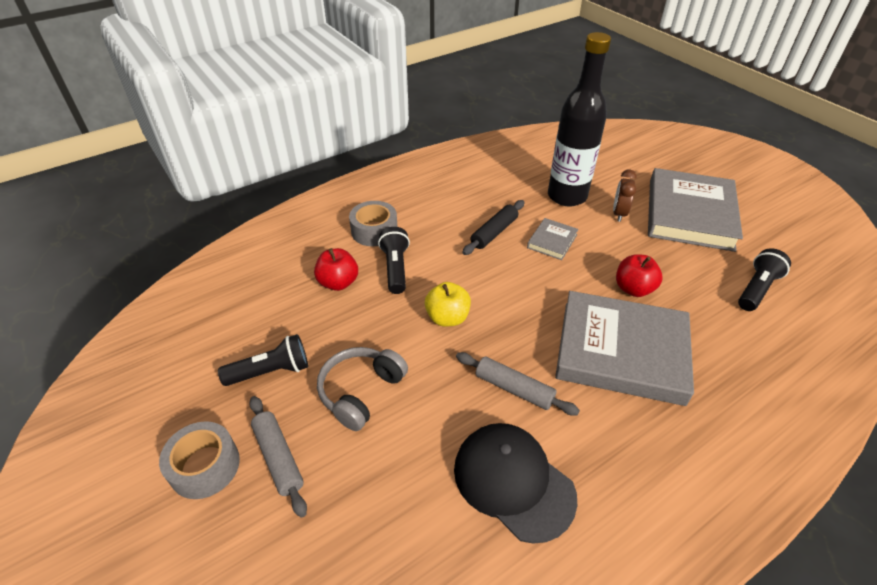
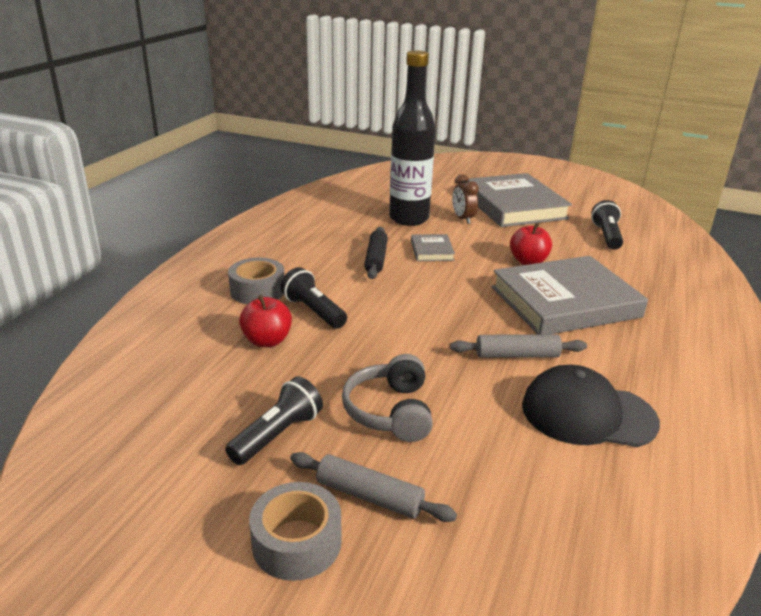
camera: 35 degrees left, 15 degrees down
(447, 318) = (405, 329): yellow apple -> none

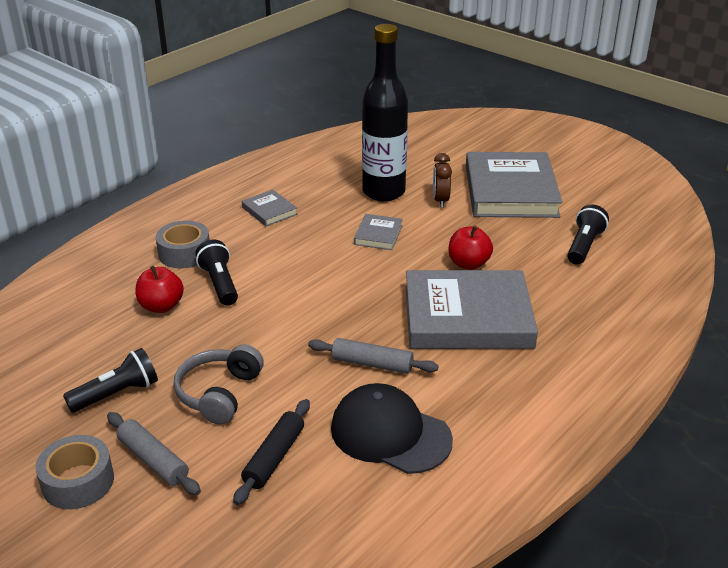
camera: 20 degrees right, 5 degrees up
(316, 245) = (269, 211): none -> grey book
(376, 259) = (316, 236): black rolling pin -> black rolling pin (274, 457)

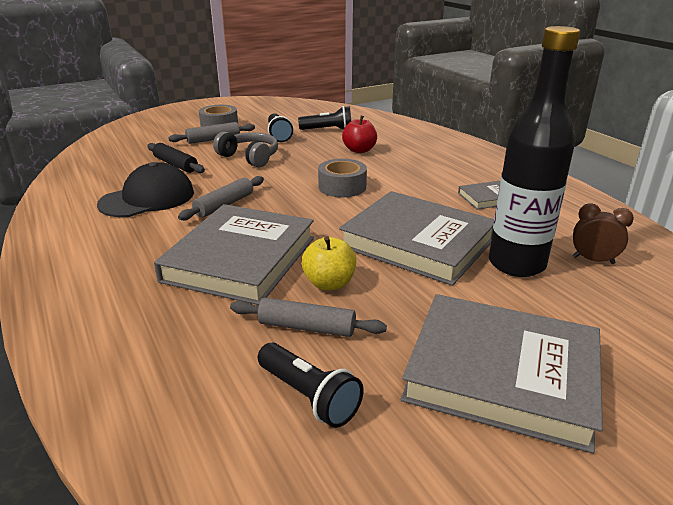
camera: 110 degrees right, 5 degrees down
(184, 253) = (426, 161): grey tape -> grey tape (342, 187)
(220, 284) = (375, 168): black flashlight -> black flashlight (328, 130)
(378, 235) = (417, 243): grey book -> grey book, size x2.29
(440, 200) = (485, 300): brown clock -> brown clock (593, 260)
(468, 264) = (329, 283): red apple -> yellow apple
(526, 261) = (306, 327): none -> grey rolling pin

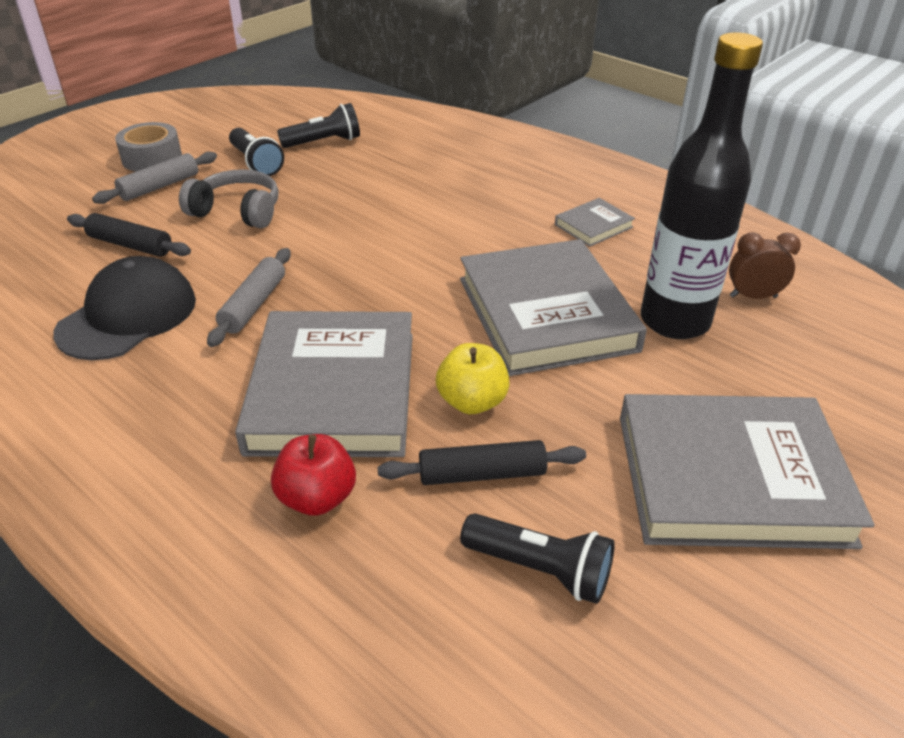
camera: 20 degrees left, 10 degrees up
(306, 327) = (481, 474): grey rolling pin -> black rolling pin
(342, 187) = (401, 241): grey tape -> none
(359, 150) = (388, 173): red apple -> red apple (317, 498)
(417, 243) = (546, 314): grey book -> grey book turned 60 degrees clockwise

